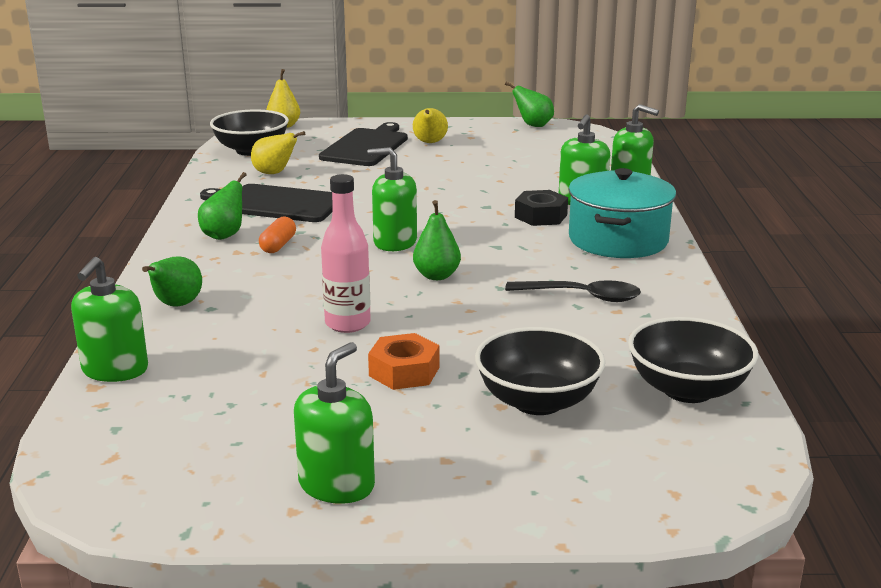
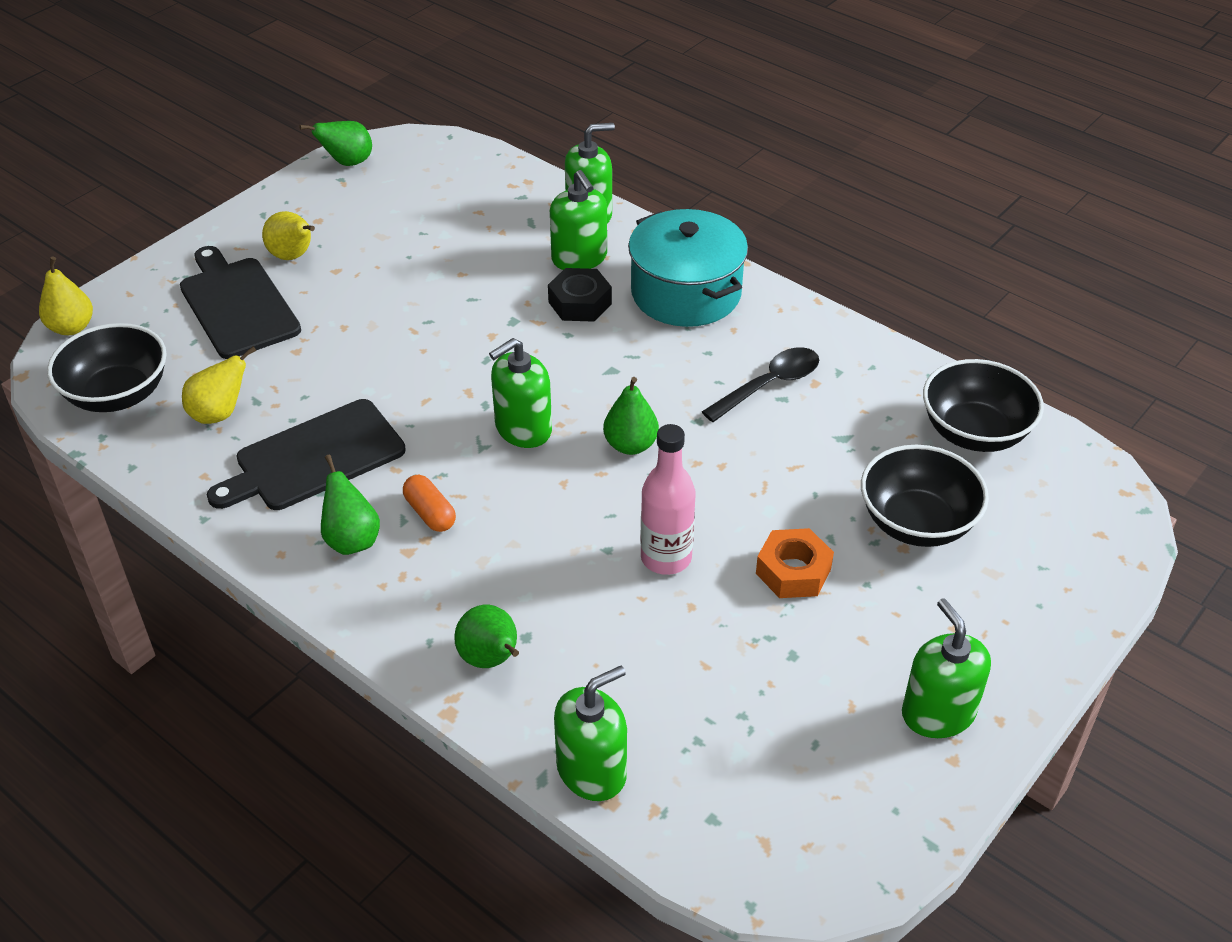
camera: 50 degrees left, 20 degrees up
(115, 370) = (591, 770): green soap dispenser -> green soap dispenser turned 90 degrees counterclockwise

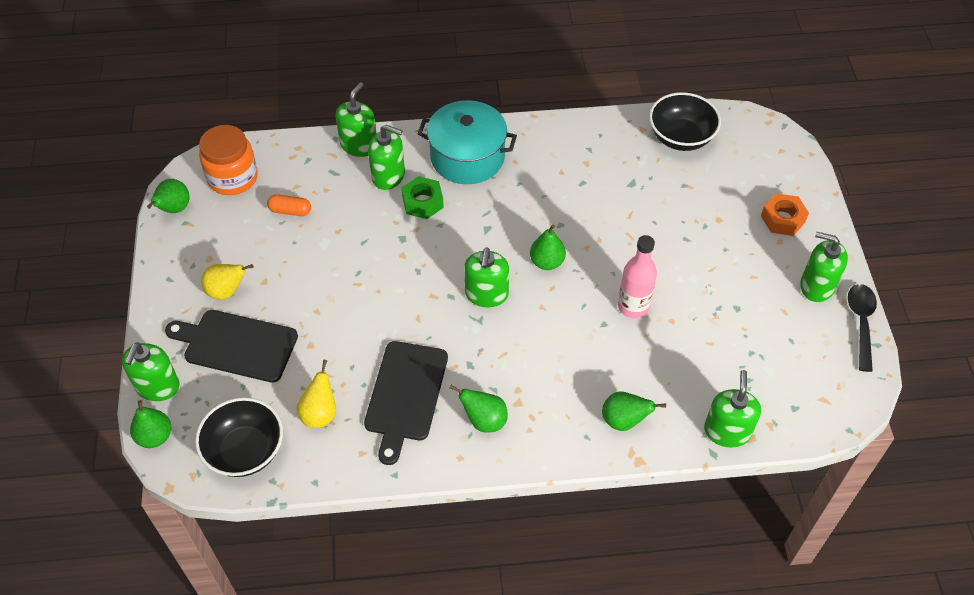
camera: 45 degrees left, 10 degrees up
(71, 327) = (155, 436): yellow pear -> green pear
(131, 290) = (157, 386): none -> green soap dispenser
(430, 513) = (502, 375): orange capsule -> orange capsule (290, 211)
(433, 169) = (233, 178): none -> orange jar
(580, 303) = (422, 202): black nut -> green nut
(769, 385) = (568, 180): black spoon -> black spoon (861, 323)
(793, 571) = (691, 268): orange nut -> orange nut (782, 219)
(917, 523) = (710, 202): black bowl -> none

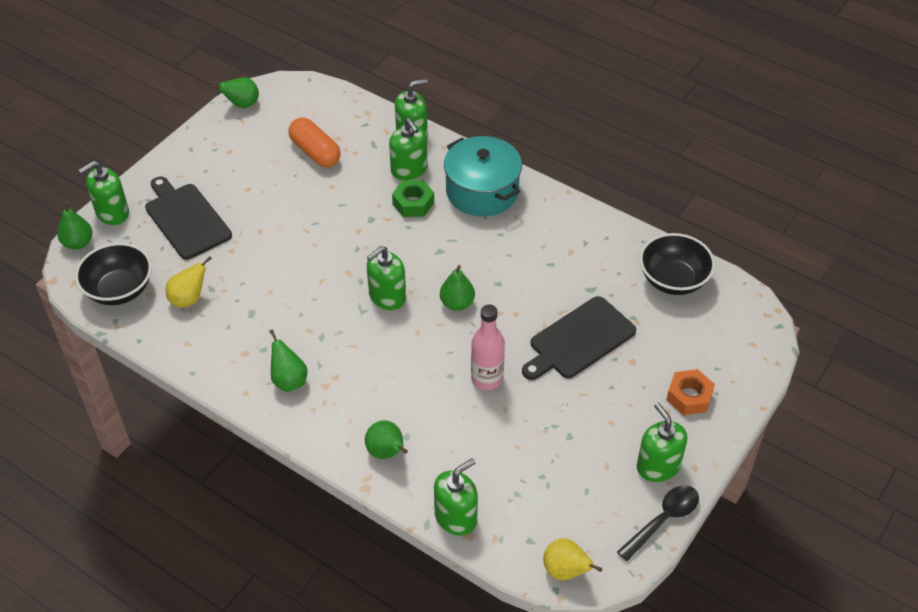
camera: 40 degrees right, 5 degrees down
(227, 291) = (217, 180): yellow pear -> yellow pear (565, 571)
(233, 178) = (301, 106): orange jar -> none
(290, 211) = (315, 152): orange capsule -> orange capsule, size x1.66
(405, 395) = (256, 326): black cutting board -> black cutting board (579, 340)

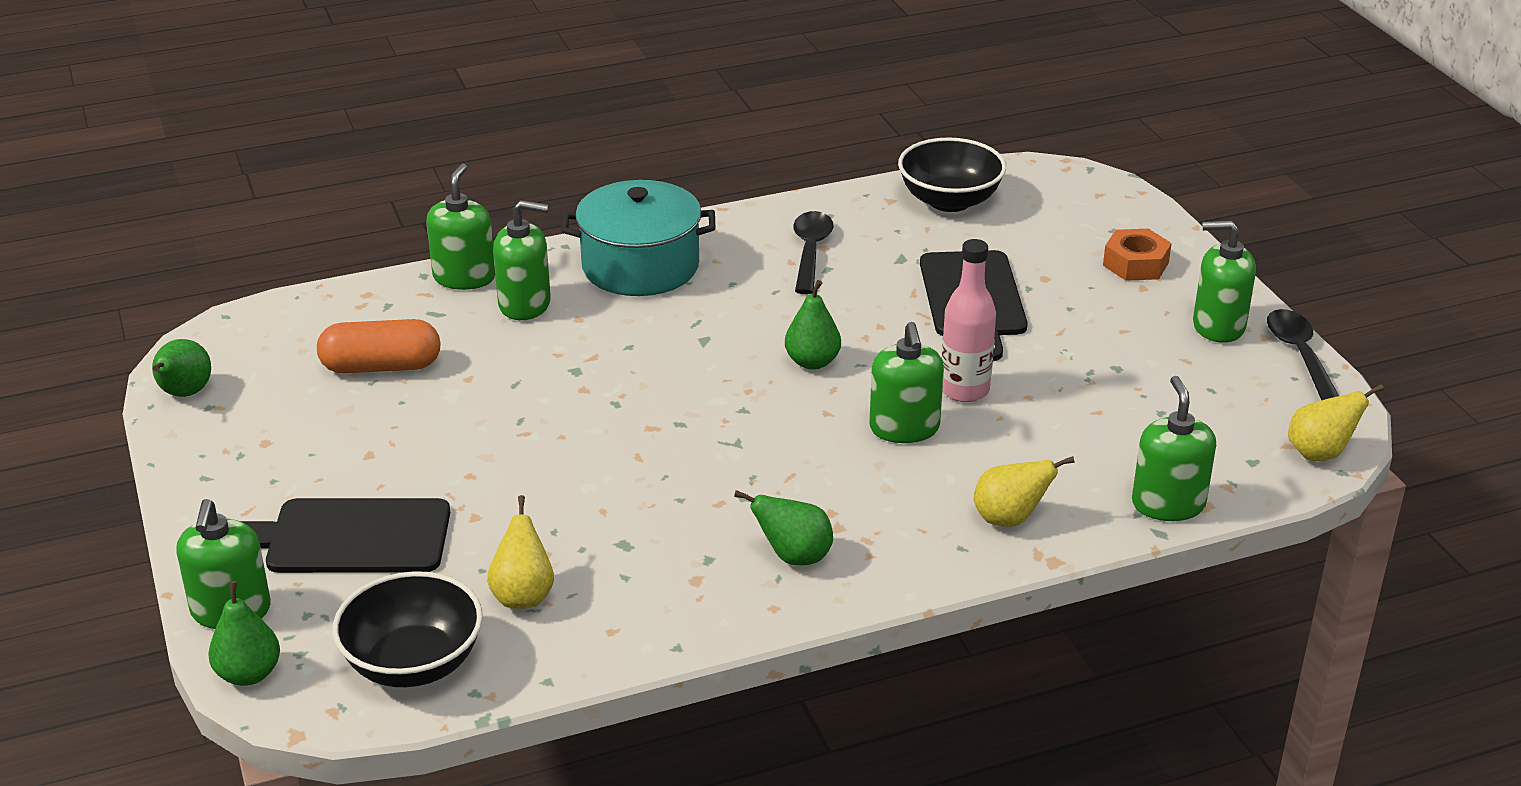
camera: 55 degrees left, 15 degrees down
(387, 296) = (735, 412): green soap dispenser -> green soap dispenser (904, 428)
(387, 452) = (1010, 519): green pear -> yellow pear
(413, 203) = (591, 325): green nut -> none
(560, 248) = (810, 252): none -> black spoon

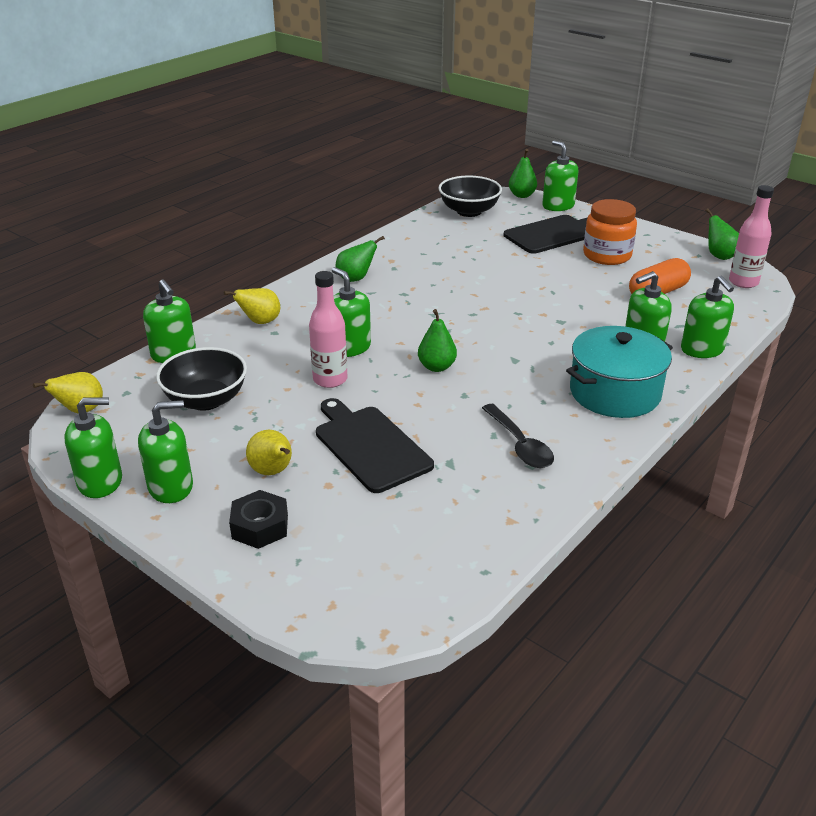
camera: 150 degrees right, 0 degrees up
(241, 341) = (743, 282): none -> pink bottle
(340, 456) = (607, 255): none -> orange jar
(523, 595) = (456, 237): yellow pear -> yellow pear (273, 472)
(949, 201) = (461, 539): black bowl -> black bowl (206, 400)
(1135, 264) = (260, 526): orange nut -> black nut
(1299, 355) = (100, 482): black spoon -> green soap dispenser

